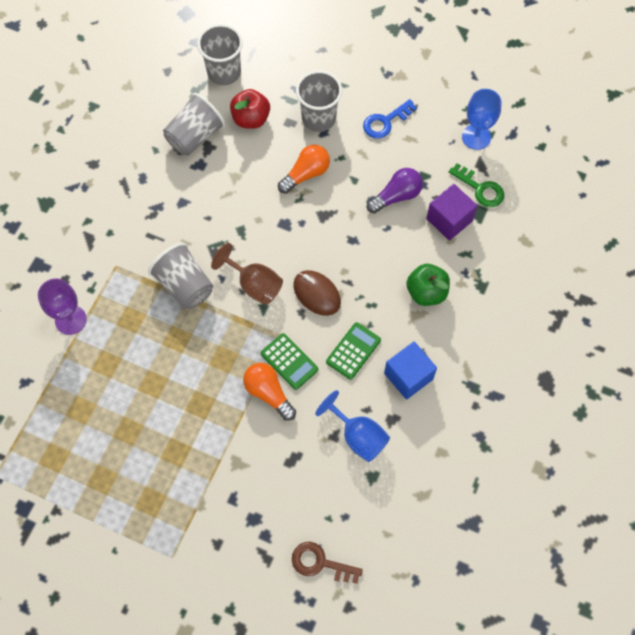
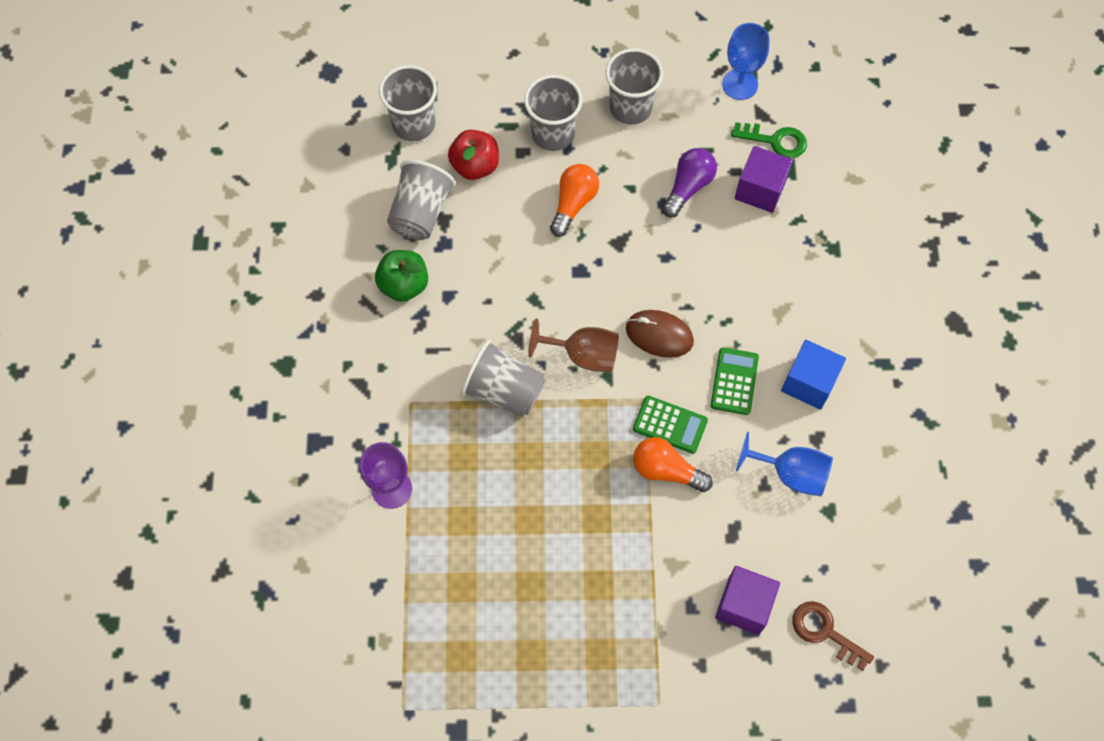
camera: 25 degrees left, 0 degrees up
(271, 515) = (744, 605): none -> purple cube
(320, 563) = (825, 632): brown key -> brown key turned 45 degrees clockwise
(385, 122) = (630, 107): blue key -> grey cup
(426, 292) = (778, 281): green apple -> green apple (404, 285)

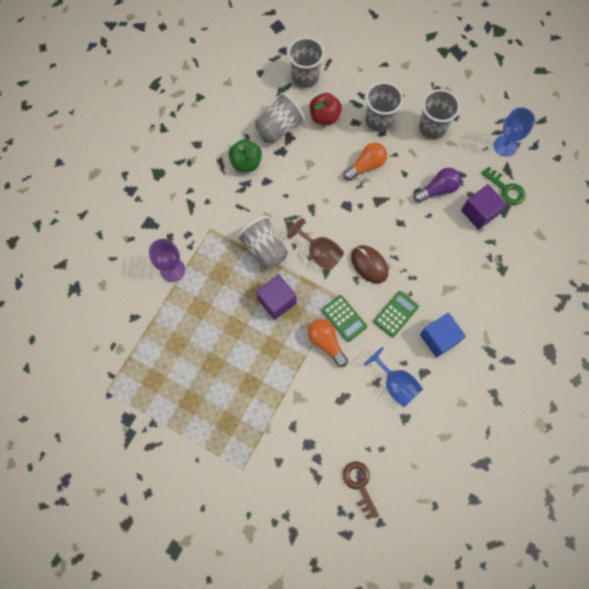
camera: 30 degrees right, 5 degrees up
(744, 605) = (323, 442): purple cube -> purple cube (276, 301)

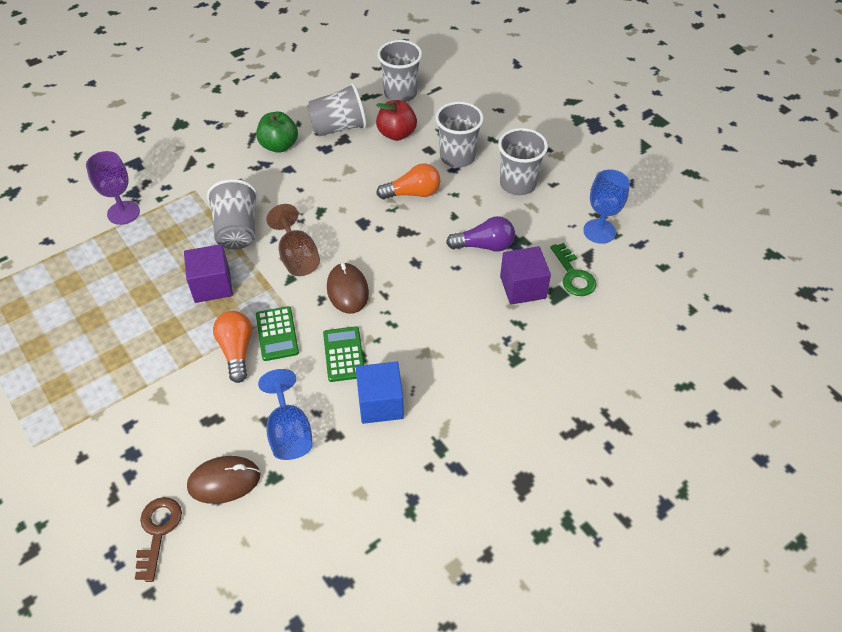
camera: 25 degrees right, 20 degrees down
(377, 434) = (224, 481): none -> brown mouse
(396, 314) = (344, 354): green calculator -> green calculator turned 75 degrees counterclockwise

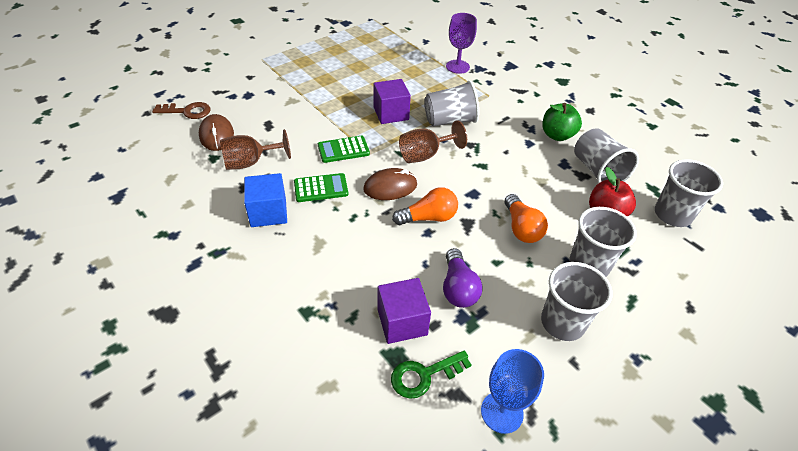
camera: 85 degrees right, 5 degrees down
(237, 351) = (328, 131): orange light bulb -> orange light bulb (428, 218)
(289, 432) = (250, 163): blue goblet -> brown goblet

